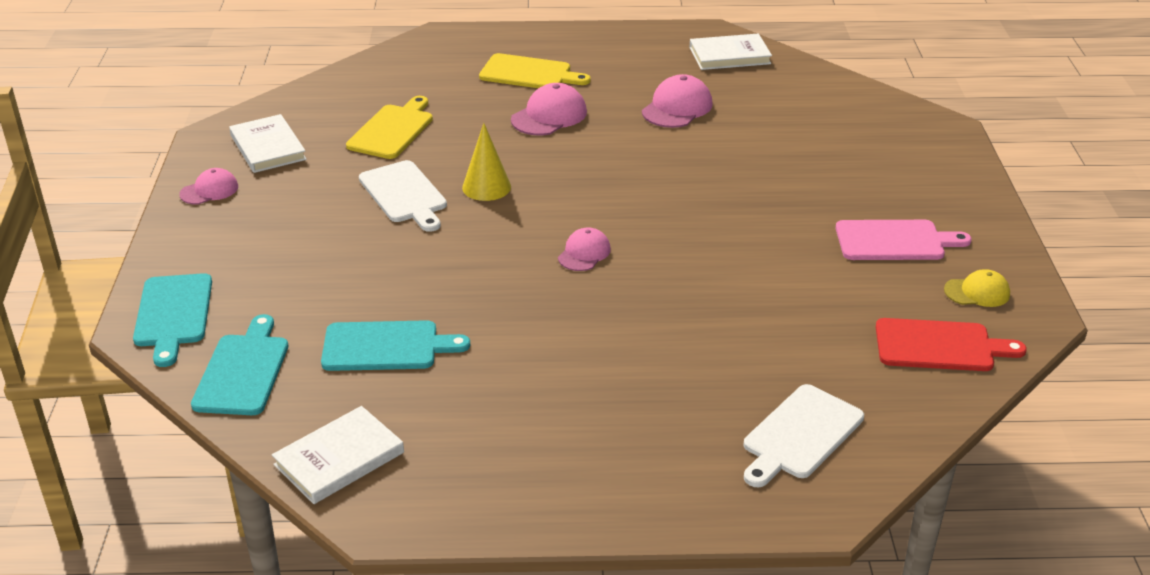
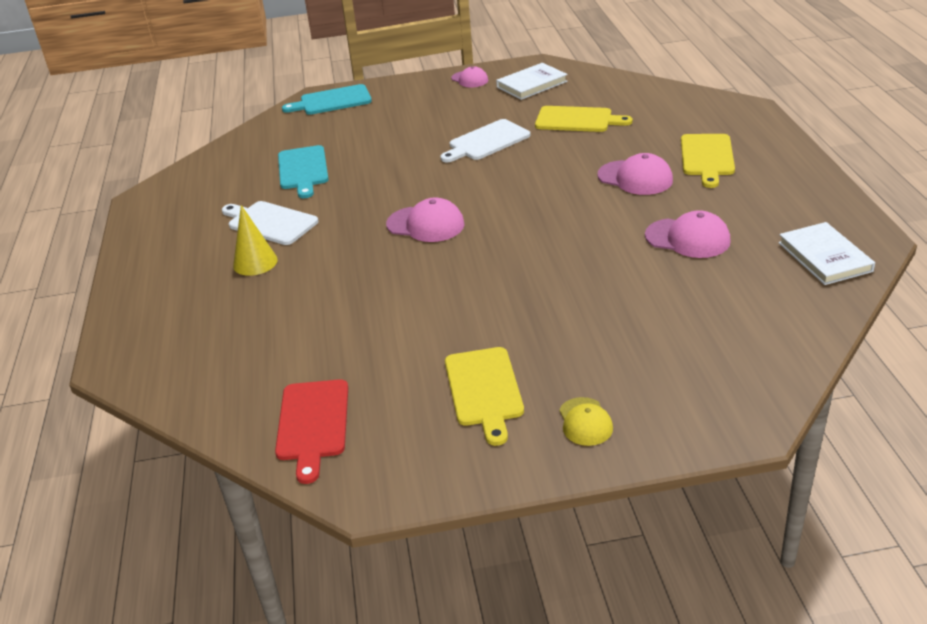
camera: 85 degrees right, 0 degrees up
(243, 371) = (278, 132): turquoise cutting board -> none
(339, 458) = (196, 176): white book -> none
(486, 187) = (508, 170): yellow cone -> yellow cone (255, 262)
(584, 253) = (425, 224): pink cap -> pink cap, size x1.55
(800, 435) = (198, 349): white cutting board -> white cutting board (270, 222)
(895, 241) = (484, 390): pink cutting board -> yellow cutting board
(977, 292) = (403, 450): yellow cap -> yellow cap (585, 422)

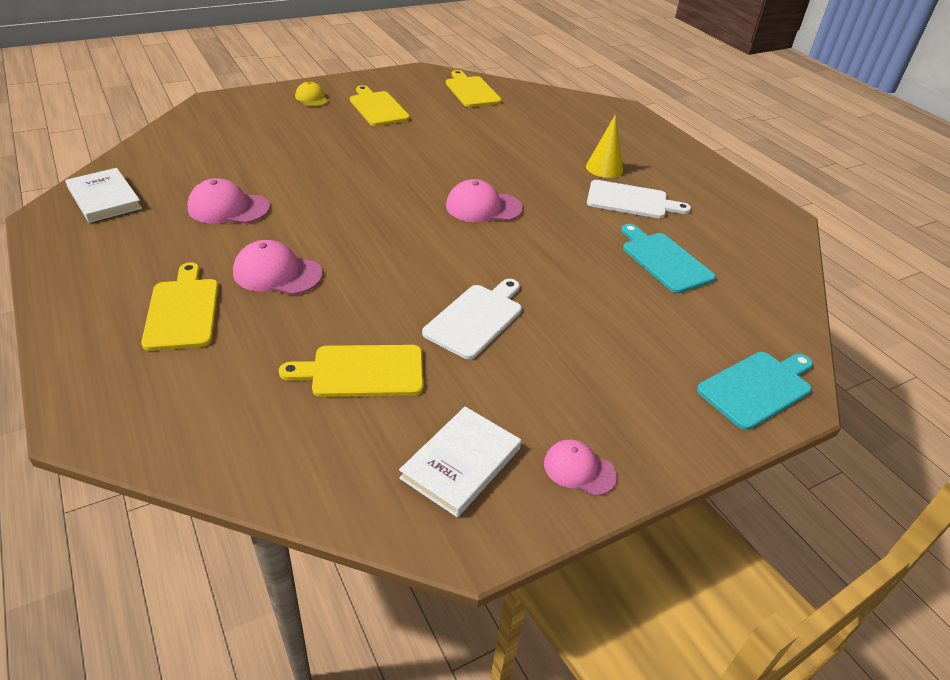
camera: 155 degrees right, 5 degrees up
(312, 424) = (471, 91): red cutting board -> yellow cutting board

